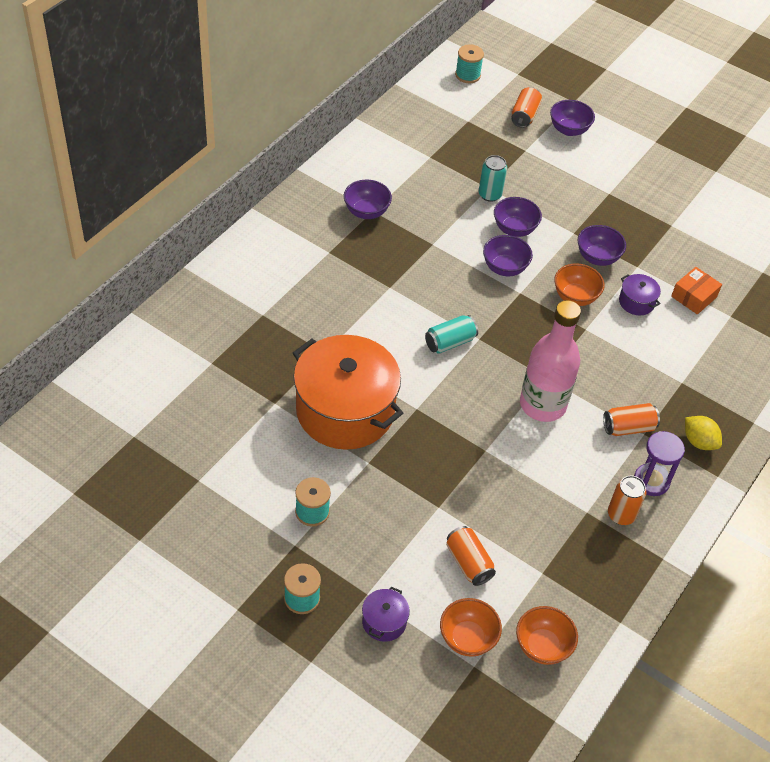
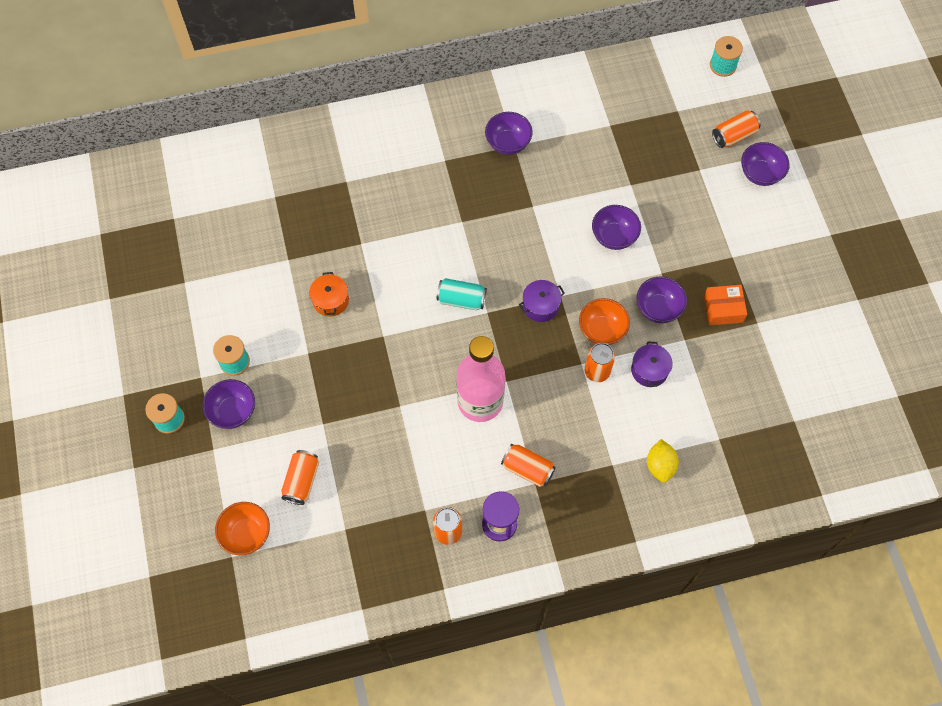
camera: 45 degrees right, 15 degrees up
(345, 410) = (330, 300): orange pot -> orange pot, size x0.40
(384, 622) = (204, 478): purple pot -> purple pot (540, 306)
(490, 194) = (625, 192): turquoise can -> none
(504, 268) = (569, 266): purple bowl -> purple bowl (233, 411)
(542, 646) = (290, 581): orange bowl -> none
(602, 327) = (597, 371): none -> orange can
(694, 297) = (705, 400): orange box -> orange box (723, 309)
(699, 442) = (572, 522): yellow lemon -> yellow lemon (660, 465)

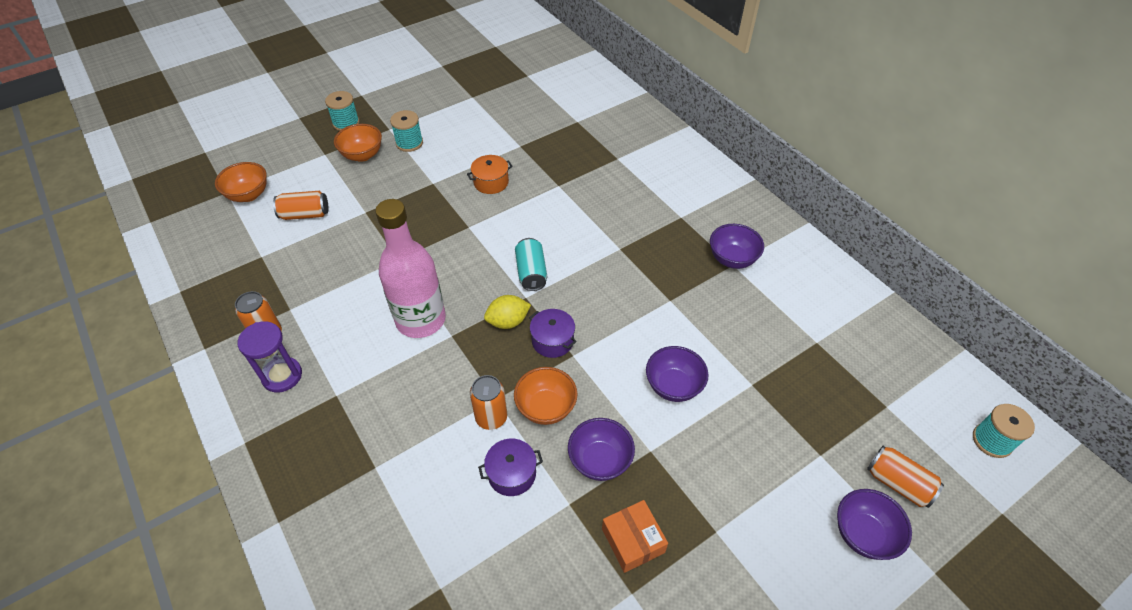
camera: 70 degrees right, 15 degrees down
(233, 411) = (362, 155): purple bowl -> orange bowl
(527, 469) = (351, 383): orange can -> none
(660, 465) = (385, 522): yellow lemon -> yellow lemon (508, 321)

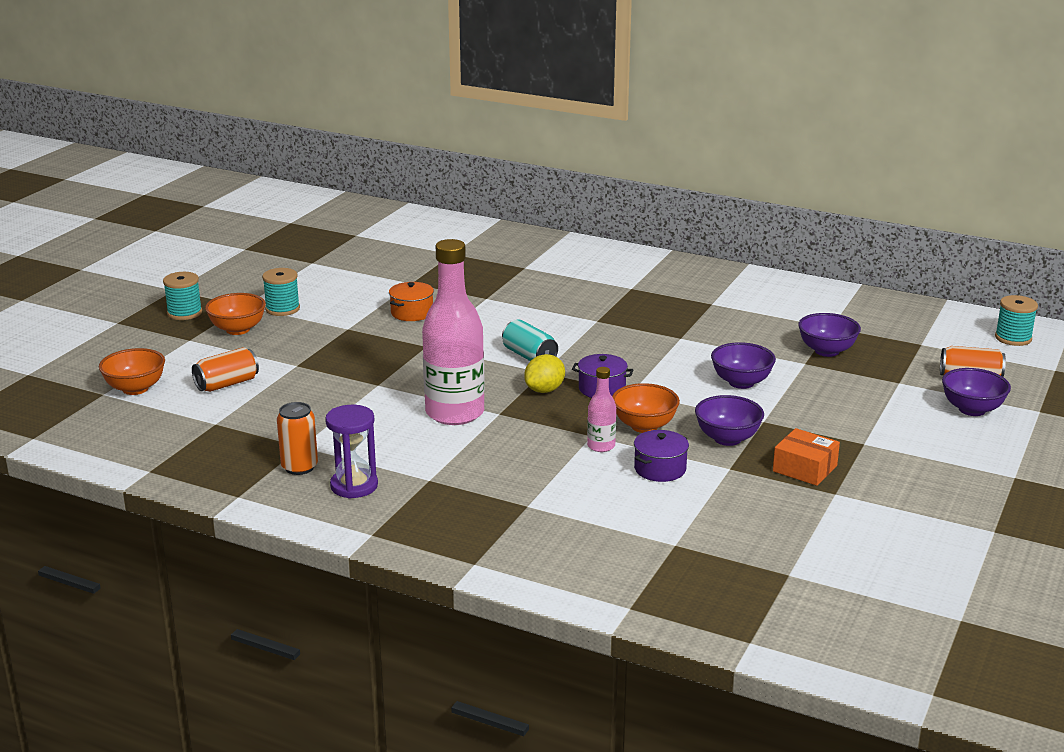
camera: 30 degrees left, 25 degrees down
(491, 417) = (601, 446): orange can -> pink bottle
(732, 259) = (707, 300): purple bowl -> purple bowl (826, 351)

